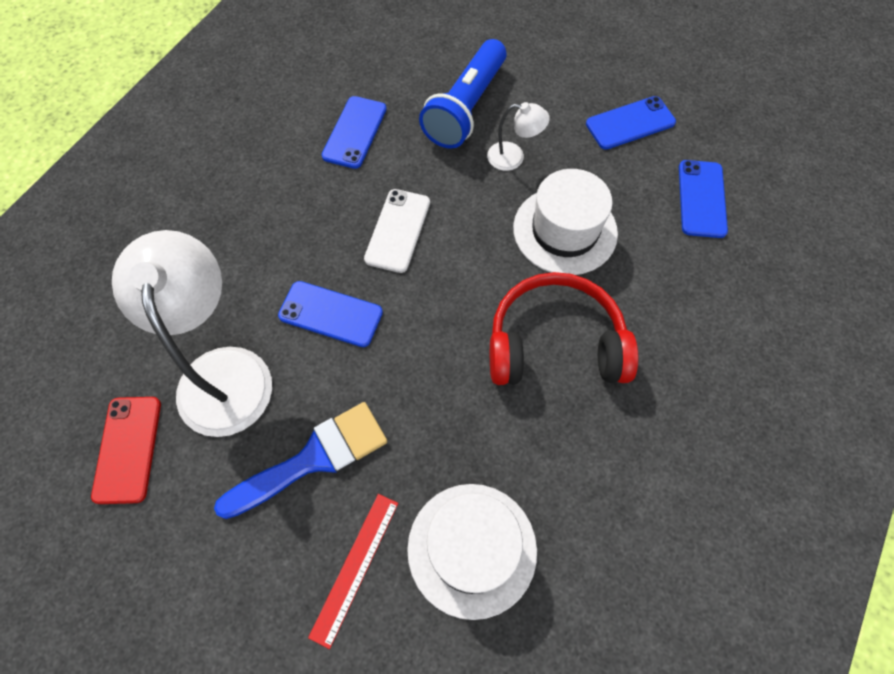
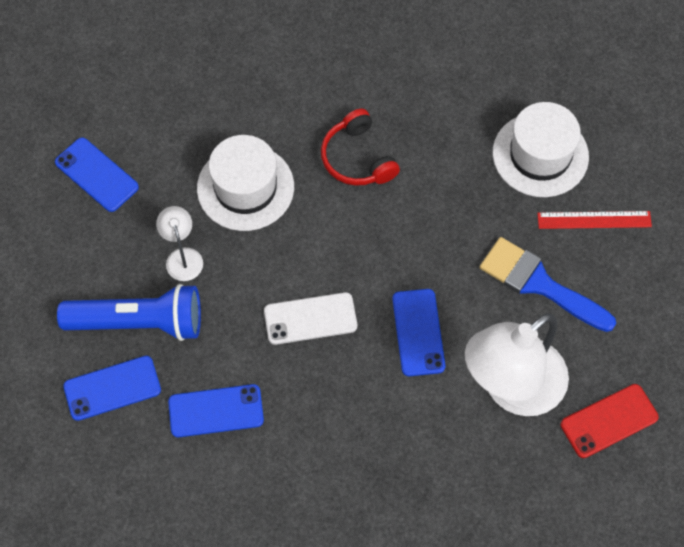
camera: 115 degrees left, 0 degrees up
(555, 343) = (357, 158): red headphones -> red headphones, size x0.66
(702, 199) = (162, 96): blue phone -> blue phone (112, 388)

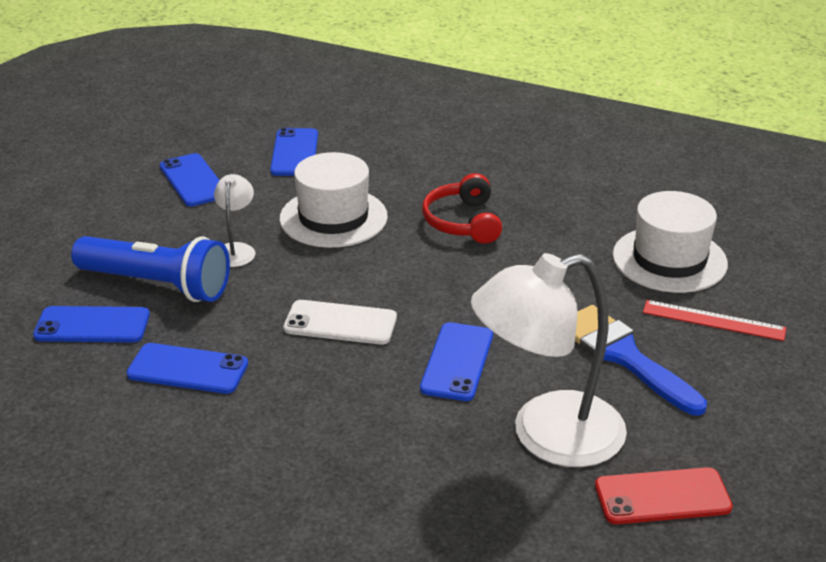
camera: 20 degrees right, 30 degrees down
(169, 105) = (295, 153): none -> blue phone

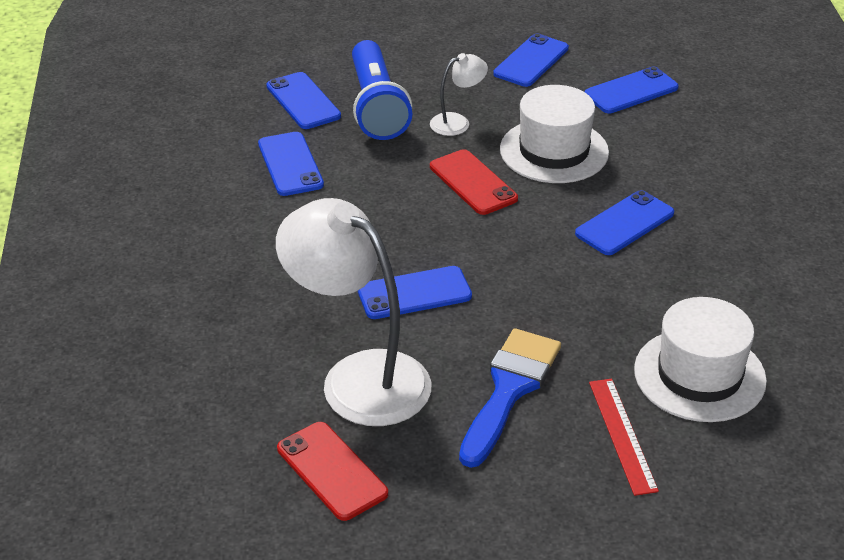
camera: 60 degrees right, 5 degrees up
(333, 274) = (473, 183): none -> red phone
(340, 323) = (410, 213): white phone -> none
(463, 222) = (625, 223): red headphones -> blue phone

